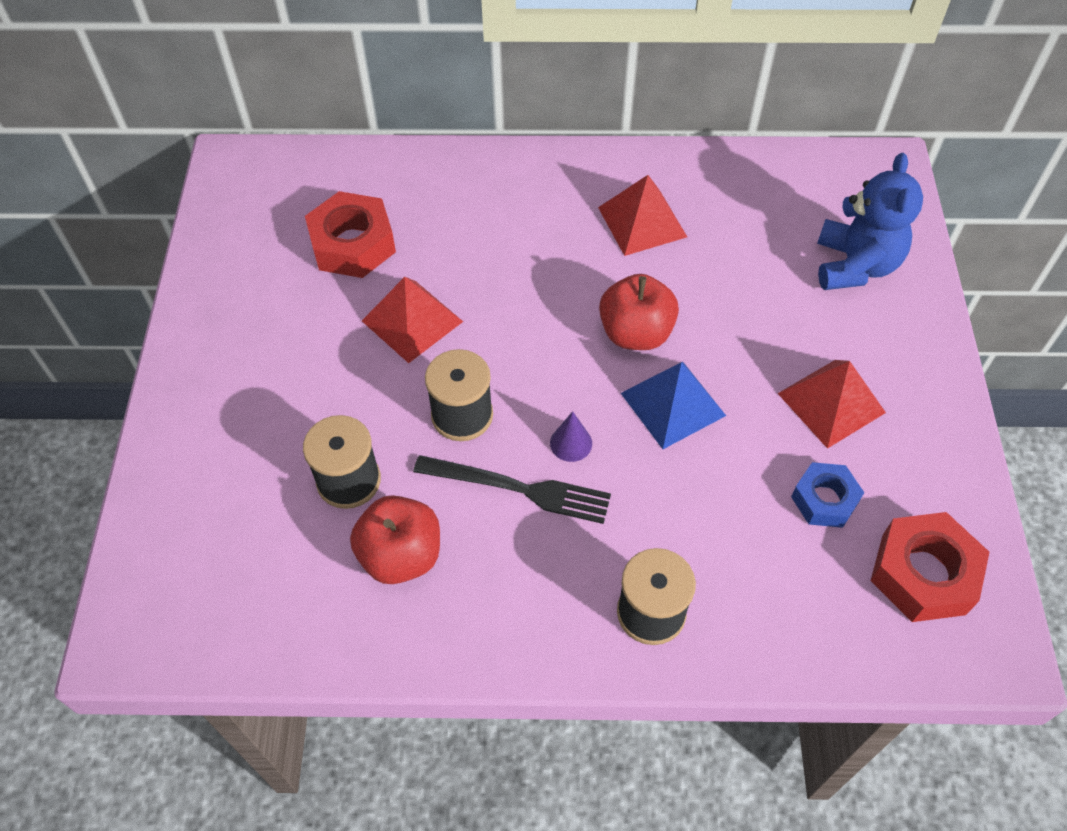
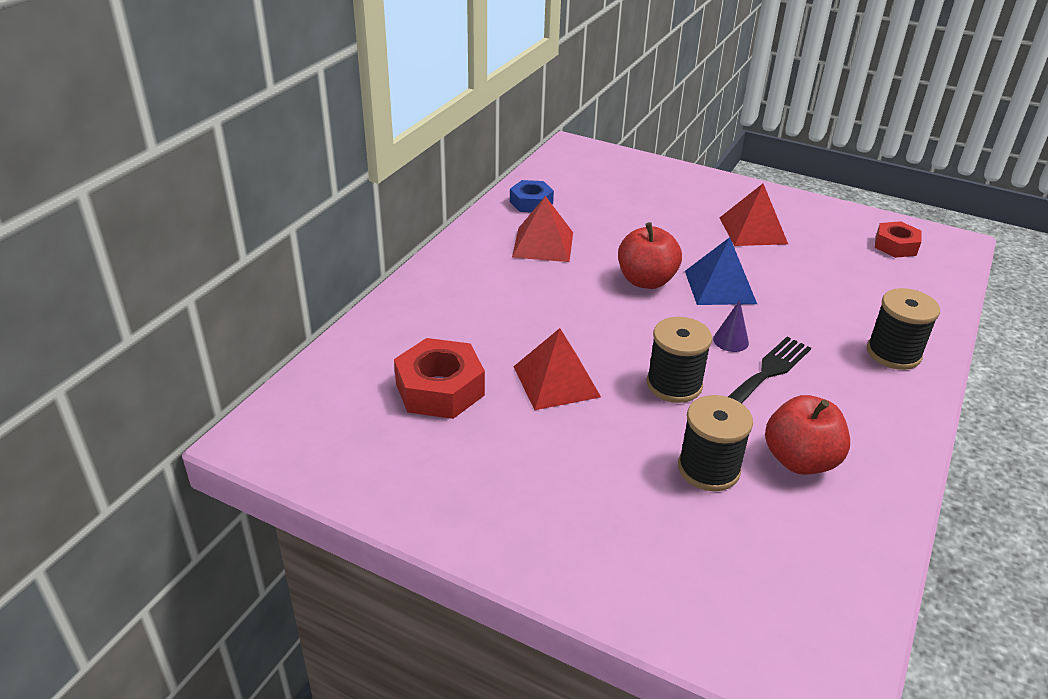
camera: 65 degrees left, 20 degrees down
(824, 500) = (828, 258): blue nut -> blue nut (531, 203)
(855, 265) = (647, 185): blue teddy bear -> none
(923, 574) = (895, 246): red nut -> red nut, size x0.64

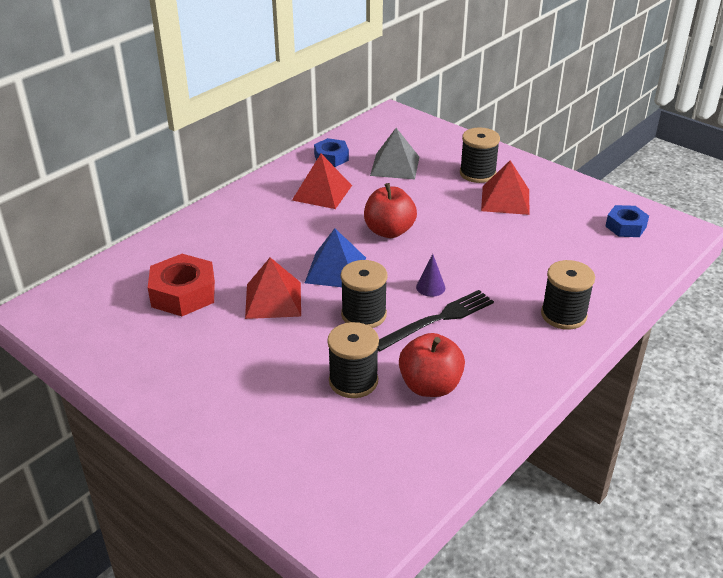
camera: 15 degrees right, 0 degrees up
(609, 205) = (395, 166): none -> grey pyramid
(705, 204) = (477, 173): none -> black spool
(720, 287) = (448, 243): blue pyramid -> blue pyramid (335, 270)
(895, 246) = (625, 226): red nut -> blue nut

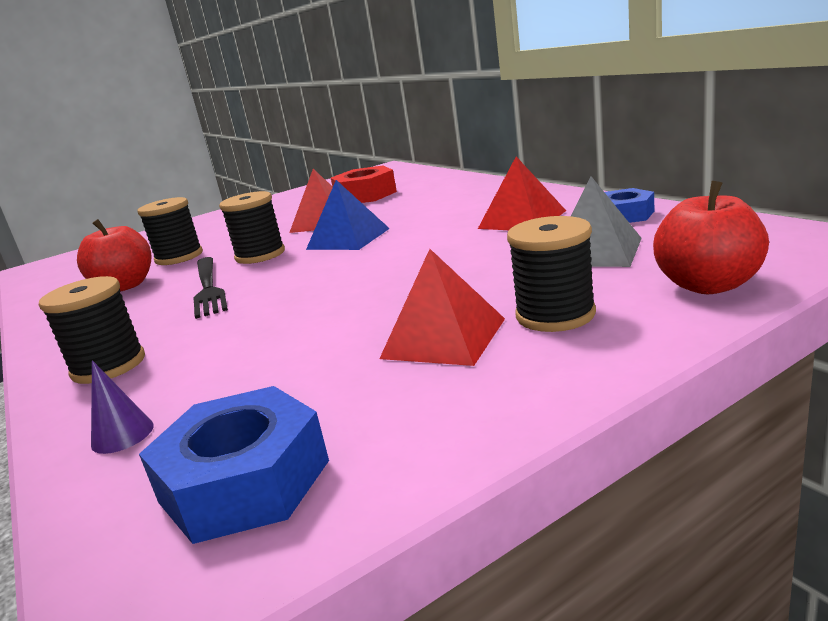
camera: 110 degrees right, 15 degrees down
(389, 231) = (405, 257): red apple -> red apple (708, 285)
(430, 287) = (267, 283): purple cone -> purple cone (122, 435)
(625, 226) = (245, 481): blue nut -> blue nut, size x1.57

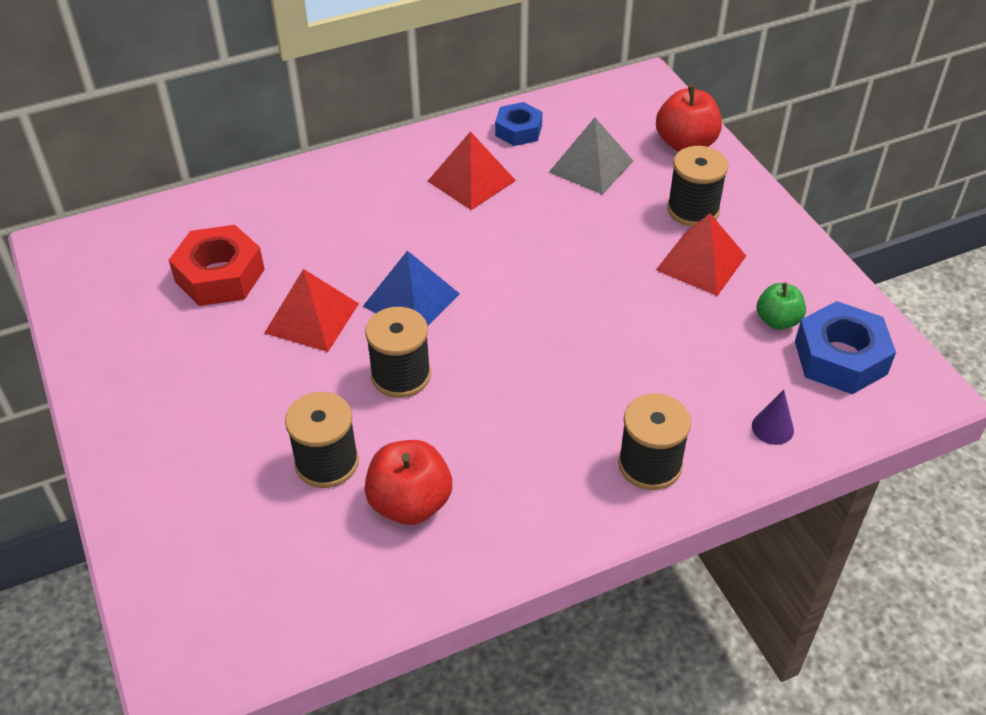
camera: 85 degrees left, 25 degrees up
(208, 287) = (484, 414): black fork -> none
(332, 410) = (777, 320): none -> green apple

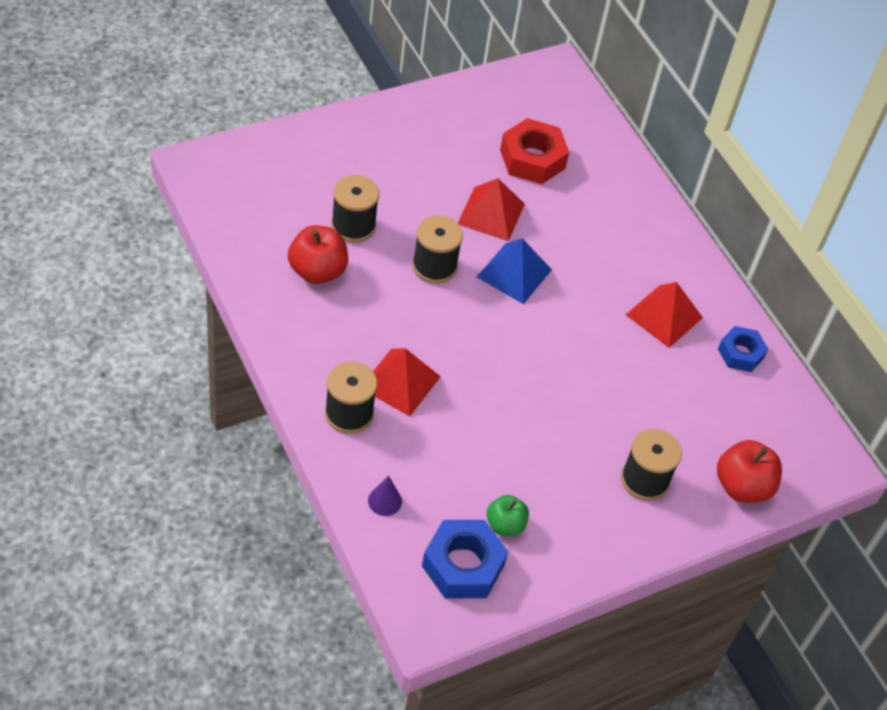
camera: 80 degrees right, 5 degrees up
(591, 166) = (696, 406): grey pyramid -> none
(701, 262) = (574, 477): red pyramid -> red pyramid (400, 382)

